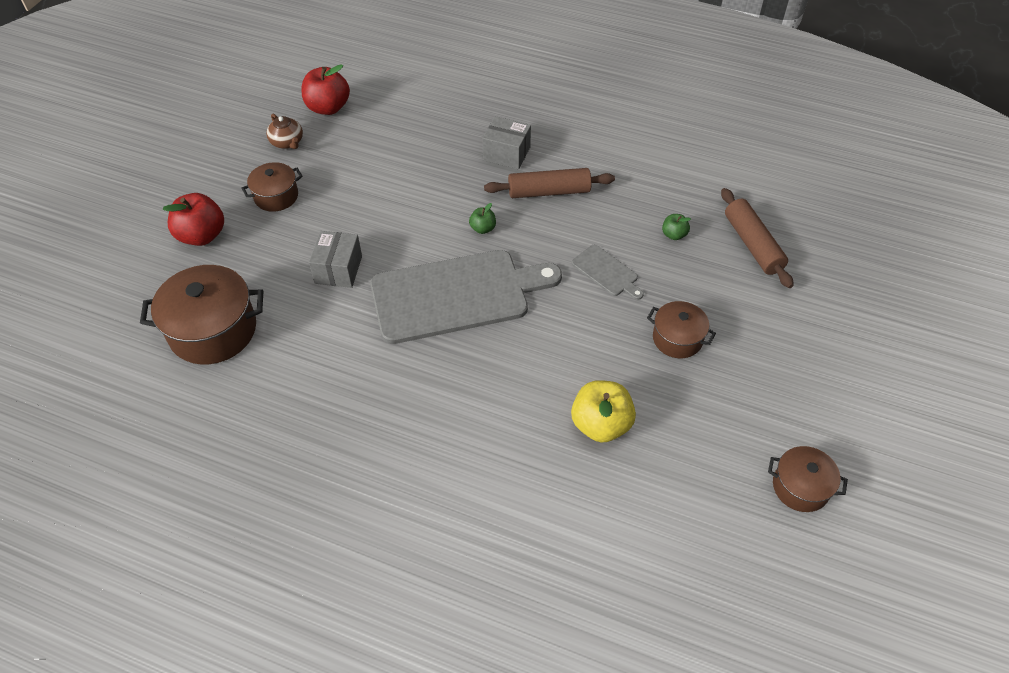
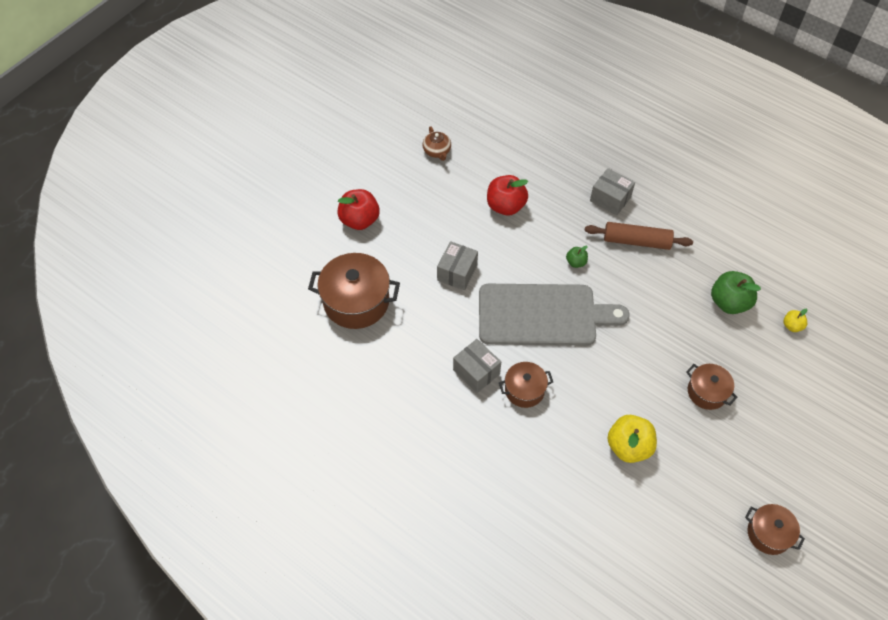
camera: 15 degrees right, 5 degrees up
(276, 196) = (420, 198): brown pot -> brown pot (524, 390)
(328, 107) = (474, 126): red apple -> red apple (505, 206)
(387, 380) = (476, 372): none -> grey box
(606, 272) = (665, 323): grey cutting board -> none
(674, 235) = (729, 302): green apple -> green apple, size x1.97
(752, 244) = (792, 326): brown rolling pin -> yellow apple

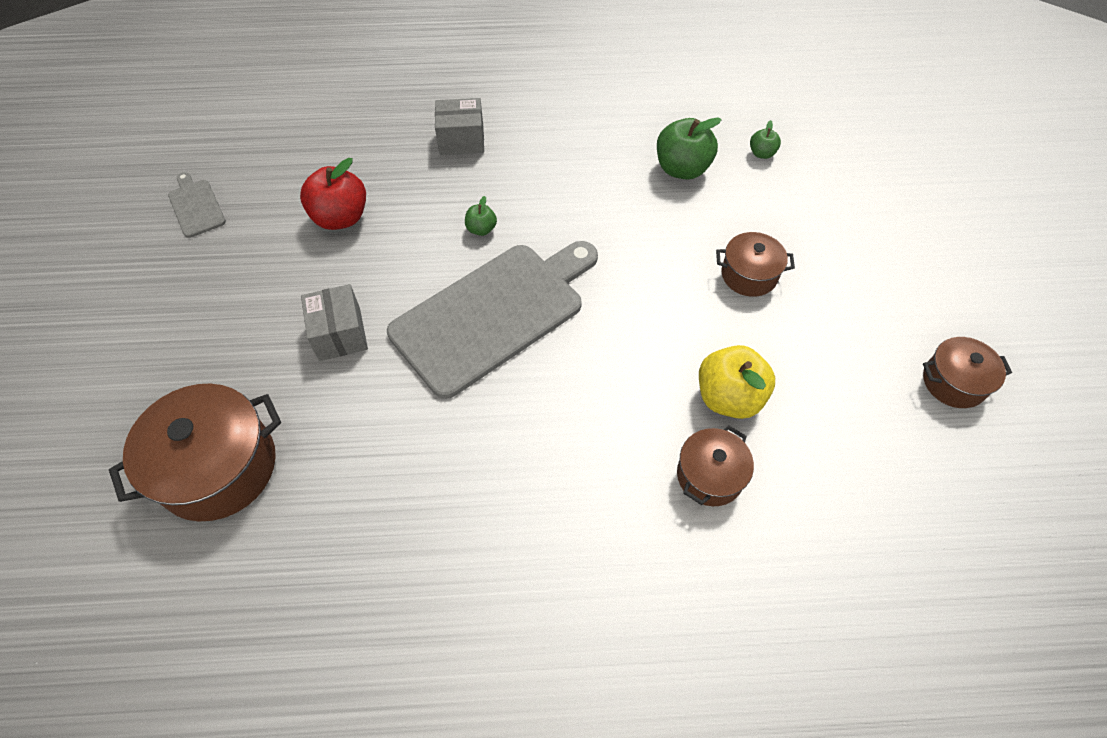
camera: 40 degrees left, 0 degrees up
(359, 220) = (142, 354): red apple -> none
(437, 151) = (196, 206): brown teapot -> grey cutting board
(476, 372) = (468, 442): grey box -> none
(524, 390) = (549, 420): brown pot -> brown pot (709, 475)
(636, 241) = (530, 166): brown rolling pin -> none
(792, 326) = (761, 153): yellow apple -> green apple

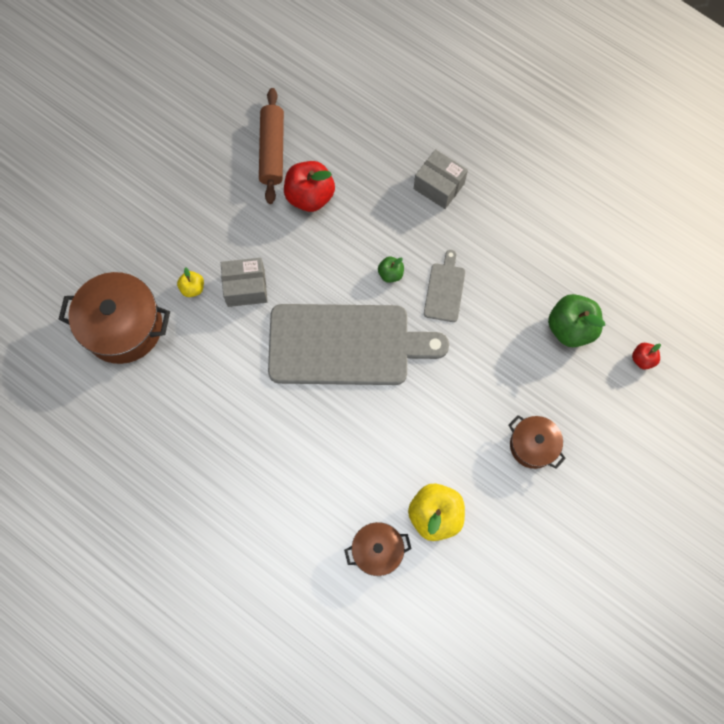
camera: 40 degrees right, 15 degrees up
(196, 206) = (229, 118): grey cutting board -> grey cutting board (445, 290)
(267, 205) = (272, 151): none -> brown rolling pin
(277, 373) = (192, 288): none -> yellow apple
(339, 334) = (246, 287): grey box -> grey box turned 60 degrees clockwise
(761, 153) = (642, 359): green apple -> red apple
(953, 382) = (586, 622): brown pot -> none

